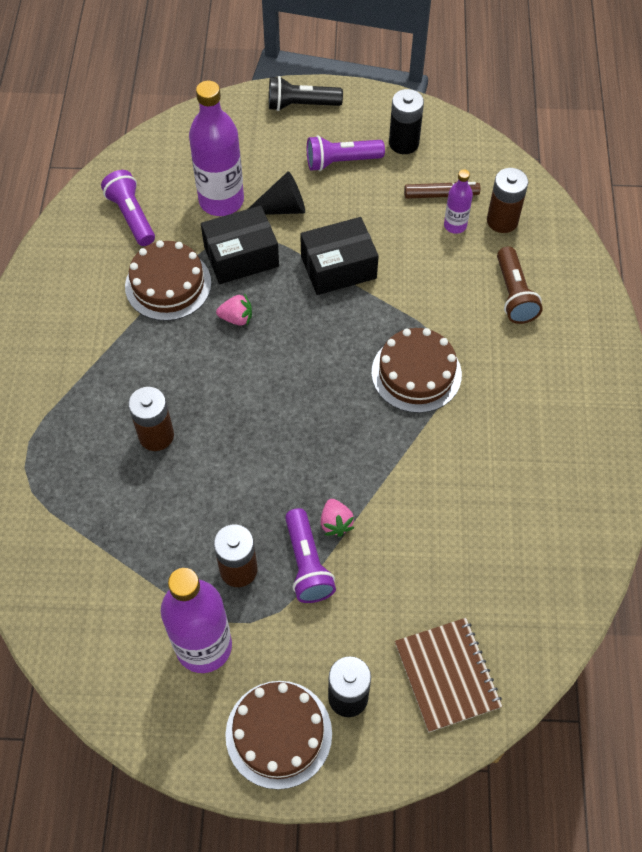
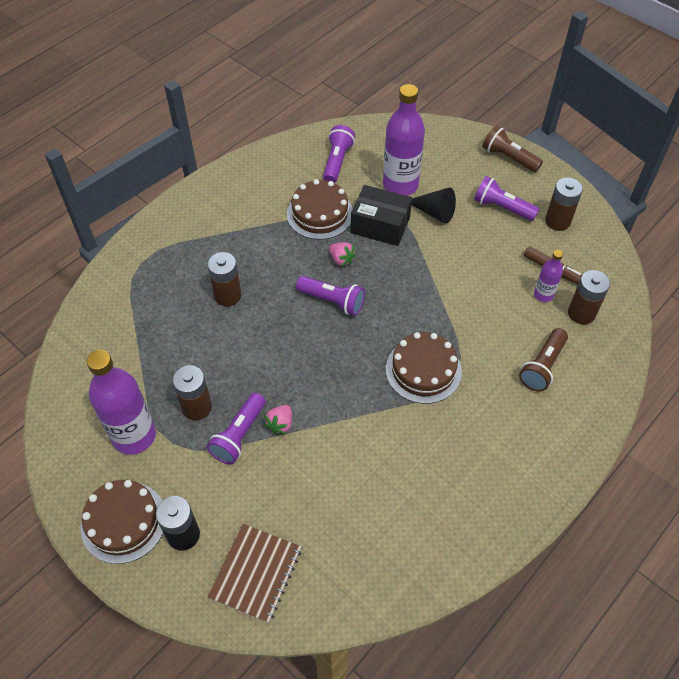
camera: 40 degrees right, 5 degrees down
(268, 366) = (332, 301): none -> purple flashlight
(301, 105) = (509, 158): black flashlight -> brown flashlight
(338, 267) = (436, 271): black box -> none
(403, 143) = (557, 221): black battery -> brown battery

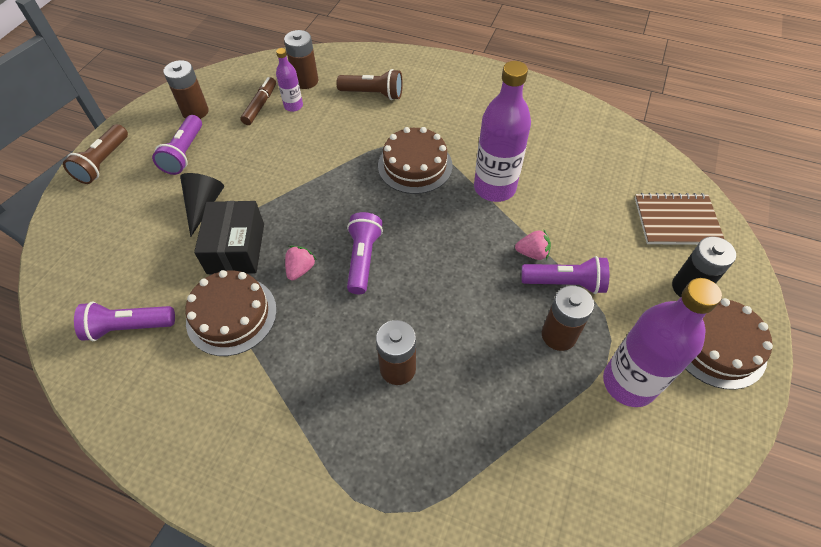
camera: 110 degrees left, 0 degrees up
(400, 185) = (164, 247): purple bottle -> purple bottle (494, 188)

